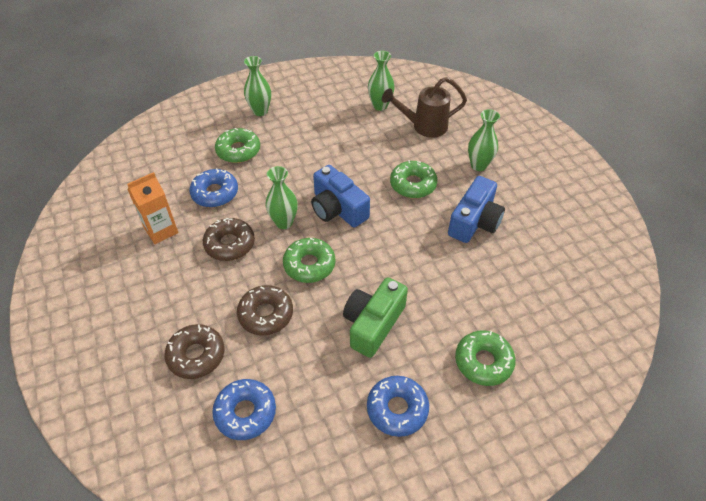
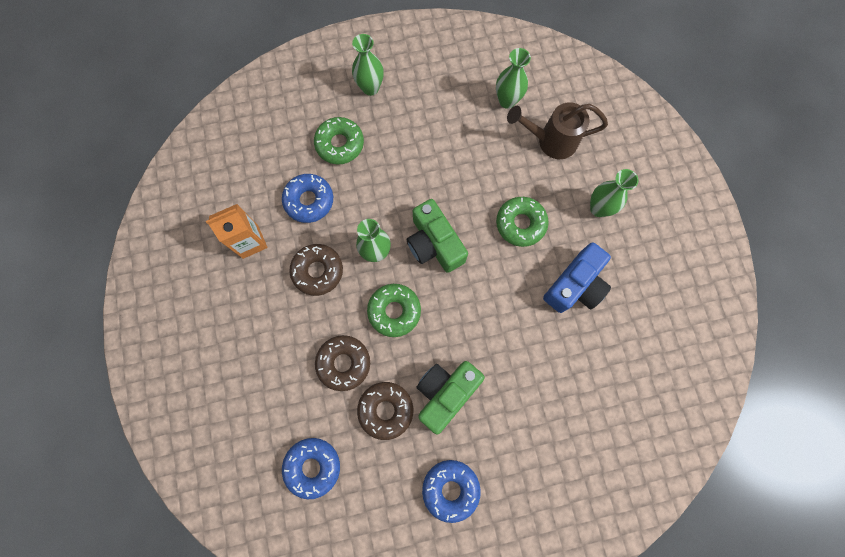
camera: 10 degrees right, 25 degrees up
(196, 355) = (274, 397): brown donut -> brown donut (386, 410)
(337, 209) = (434, 244): blue camera -> green camera
(483, 362) = (542, 454): green donut -> none

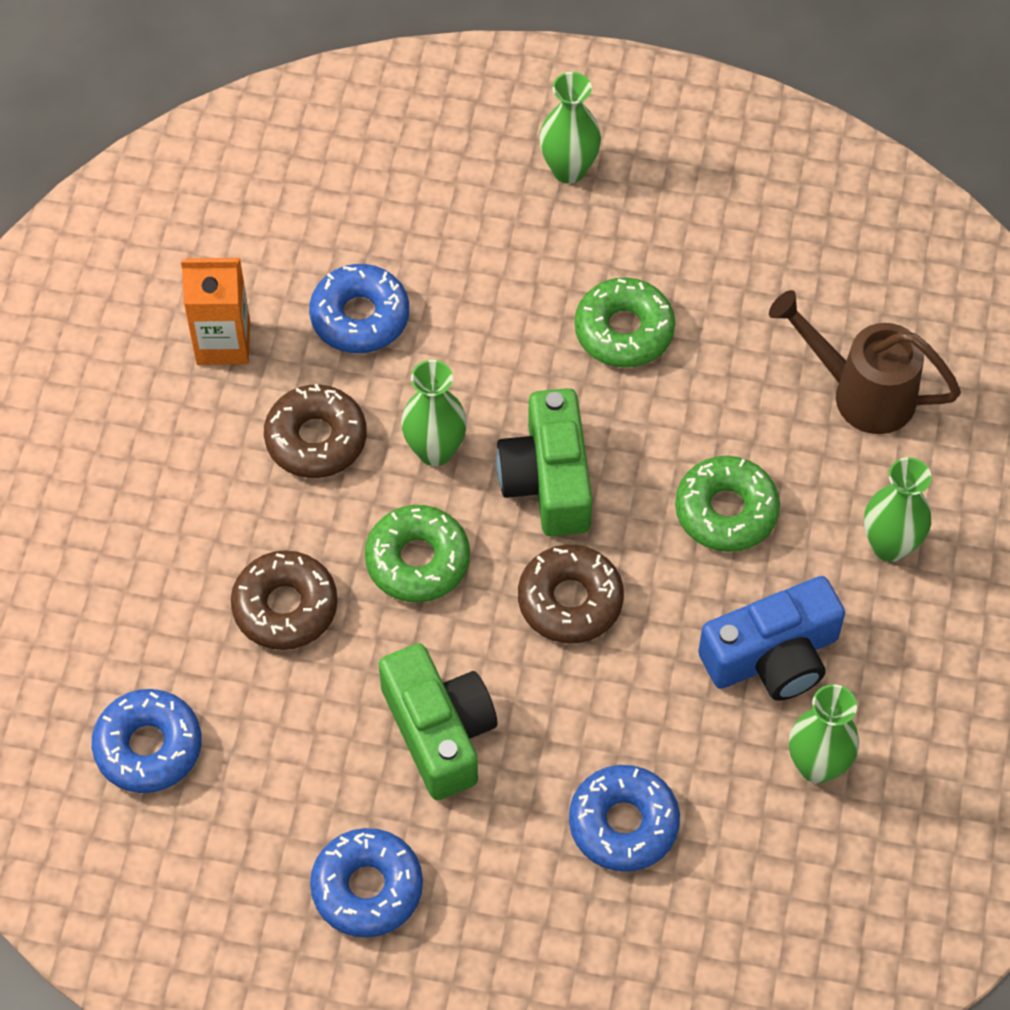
camera: 25 degrees right, 15 degrees down
(340, 144) = (463, 244): green donut -> green donut (624, 331)
(386, 410) = (319, 713): brown donut -> brown donut (570, 601)
(445, 393) = (439, 731): green camera -> green camera turned 90 degrees clockwise
(507, 101) = (815, 290): green vase -> green vase (817, 765)
(550, 399) = (623, 824): none -> blue donut

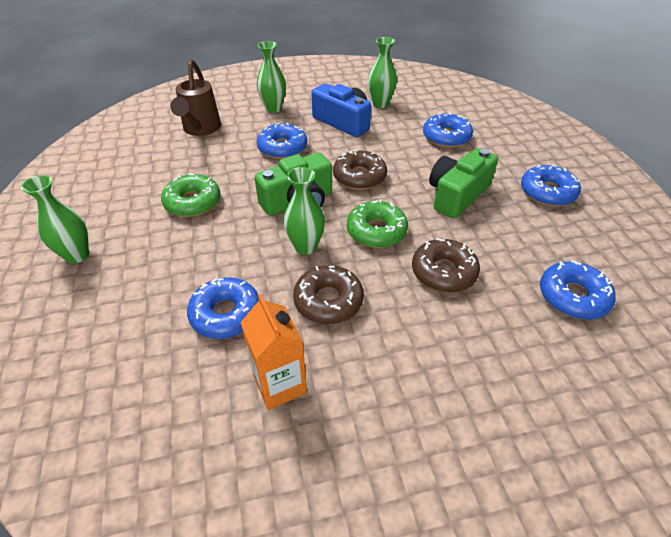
camera: 115 degrees left, 15 degrees down
(726, 511) = (282, 148): green donut -> blue donut

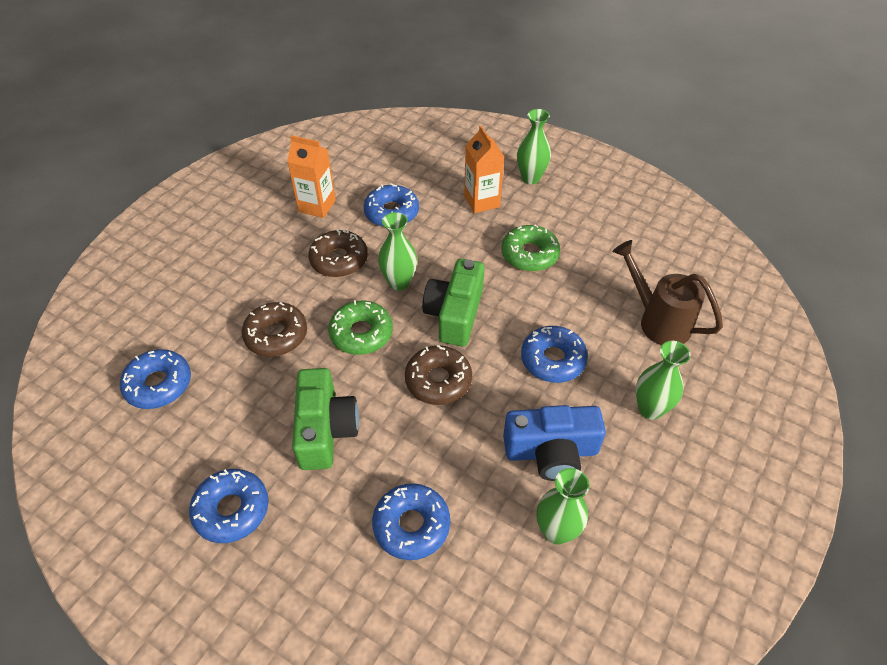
camera: 135 degrees right, 5 degrees up
(146, 265) = (481, 201): none -> orange carton

